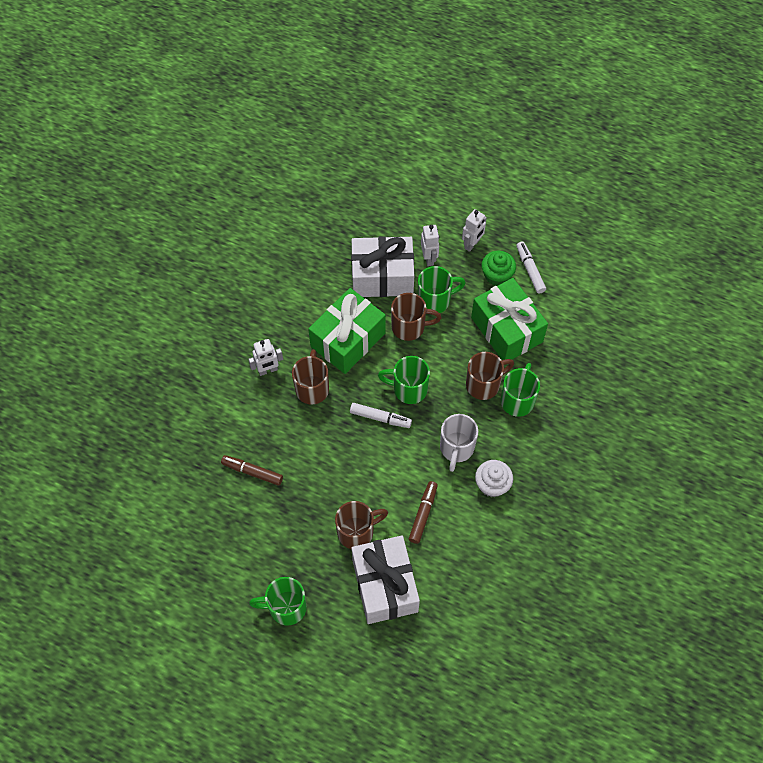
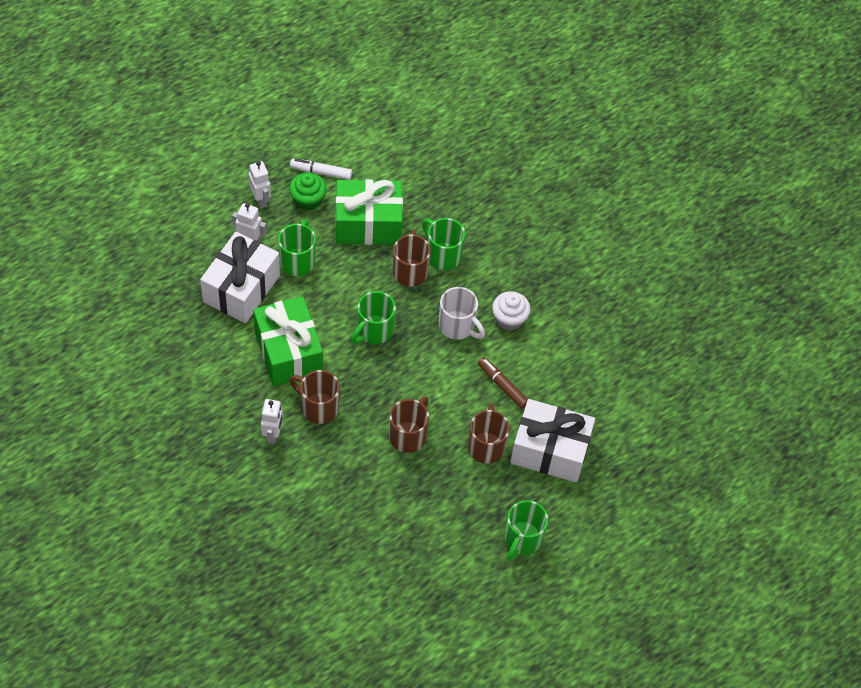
camera: 65 degrees left, 5 degrees down
(252, 472) = (371, 501): brown marker -> none
(380, 418) = (387, 368): white marker -> none
(409, 327) = (311, 296): brown mug -> brown mug (408, 435)

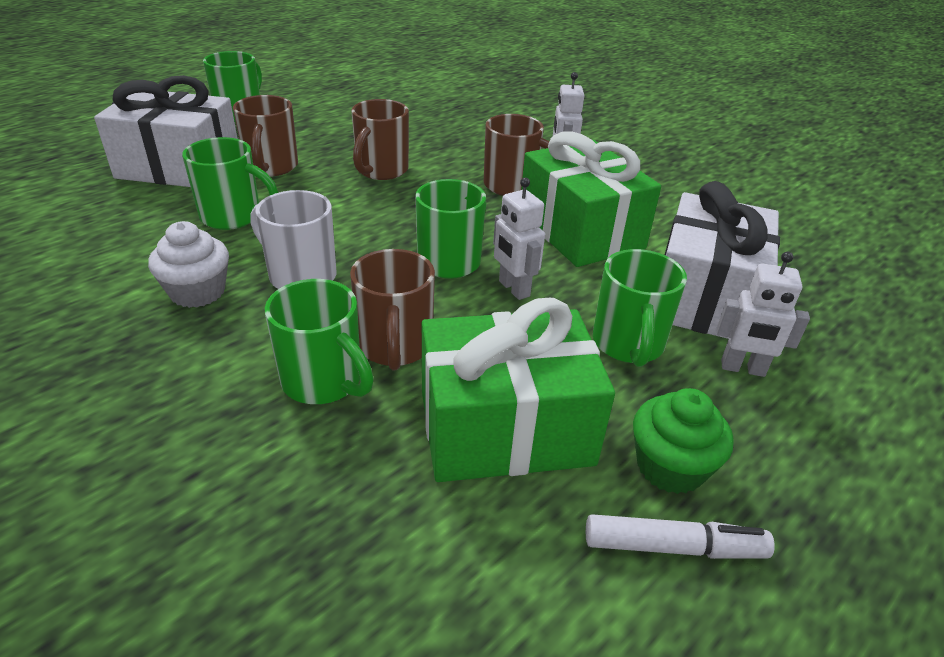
camera: 175 degrees right, 20 degrees down
(260, 200) = (778, 453): white robot -> white robot (513, 289)
(502, 385) = (233, 217): brown marker -> green mug

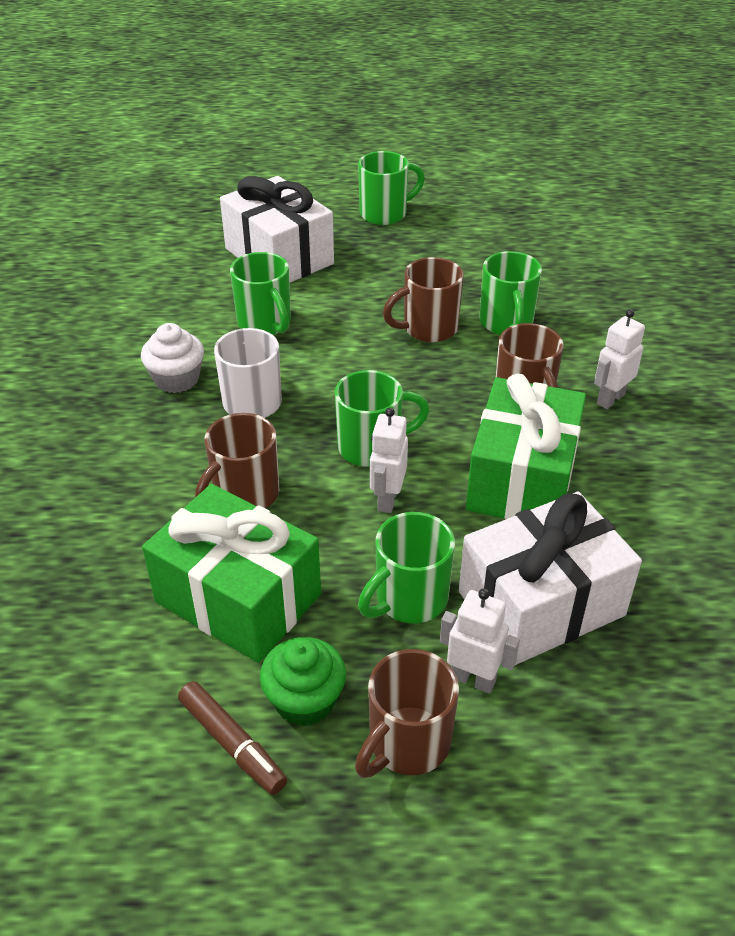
camera: 45 degrees right, 5 degrees up
(271, 167) = (344, 286): brown mug -> brown mug (407, 744)
(324, 382) = (174, 493): green mug -> green mug (506, 323)
(673, 547) = (232, 744): white marker -> brown marker
(742, 368) = (473, 679): white robot -> white robot turned 150 degrees clockwise

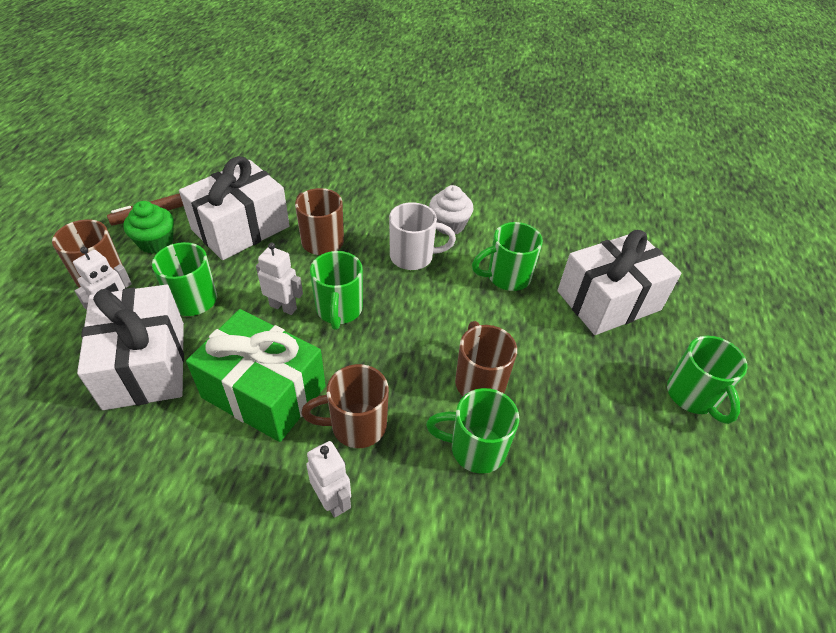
camera: 100 degrees right, 5 degrees up
(238, 598) = (241, 228): green gift -> white gift

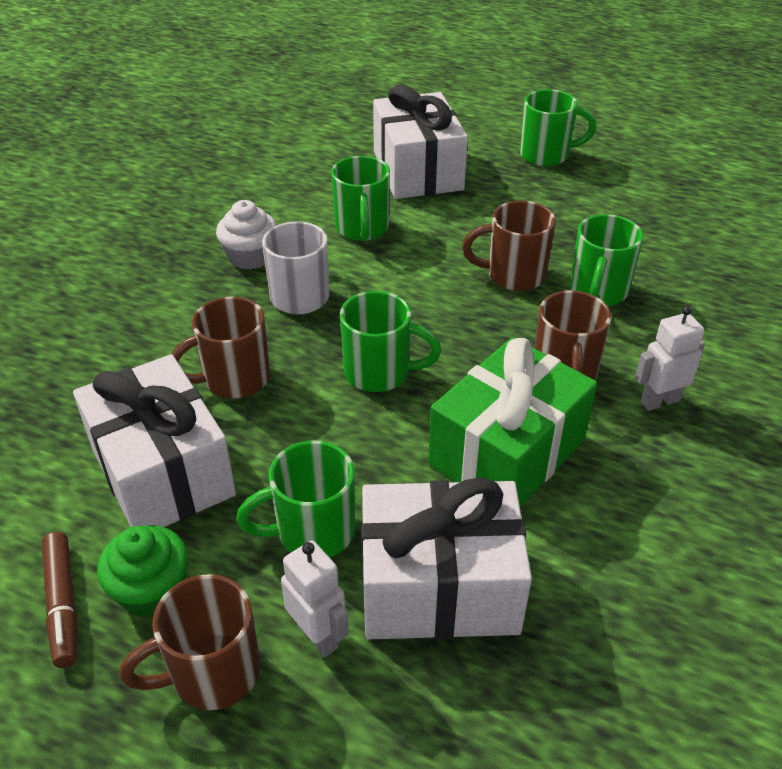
camera: 75 degrees left, 5 degrees down
(283, 307) = (359, 427): white robot -> none

